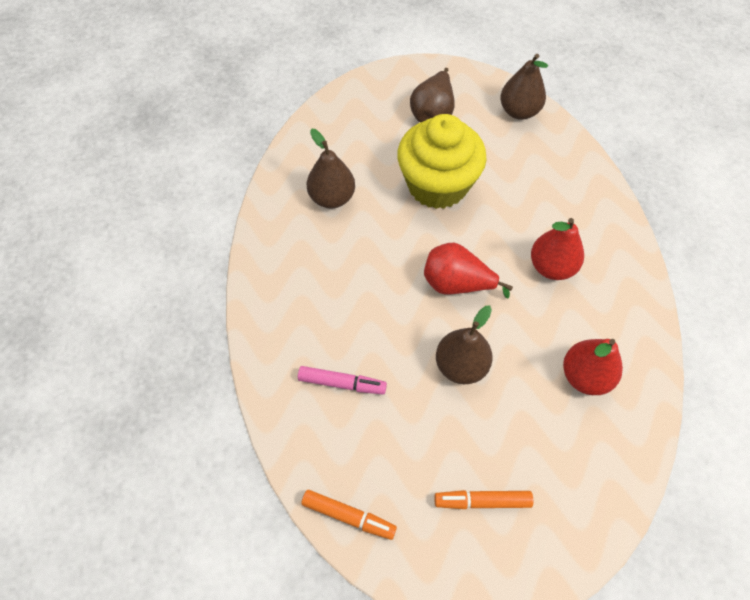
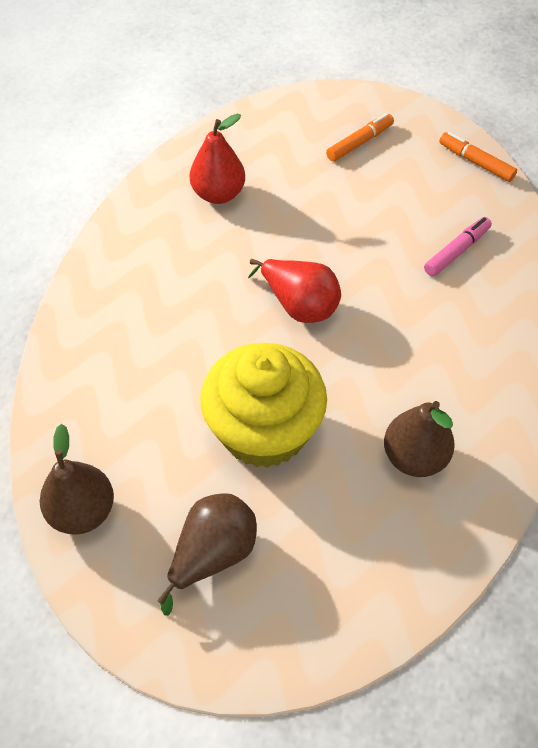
camera: 160 degrees left, 5 degrees down
(342, 383) = (456, 251): pink marker -> pink marker turned 105 degrees clockwise
(461, 366) = (332, 233): brown pear -> none
(482, 501) = (360, 143): orange marker -> orange marker turned 60 degrees counterclockwise
(551, 267) = (184, 292): red pear -> none

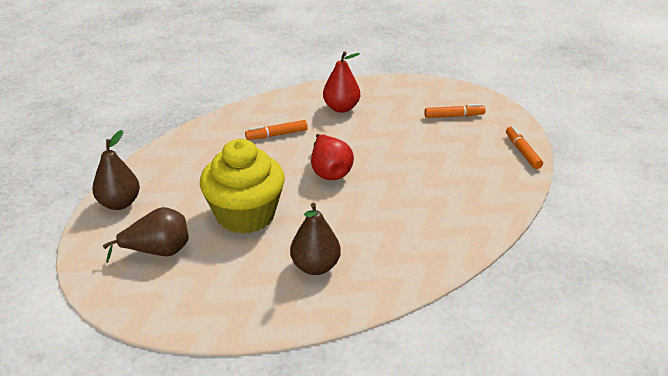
camera: 35 degrees right, 20 degrees down
(179, 280) = (277, 135): none -> orange marker
(456, 251) = (457, 187): pink marker -> none

